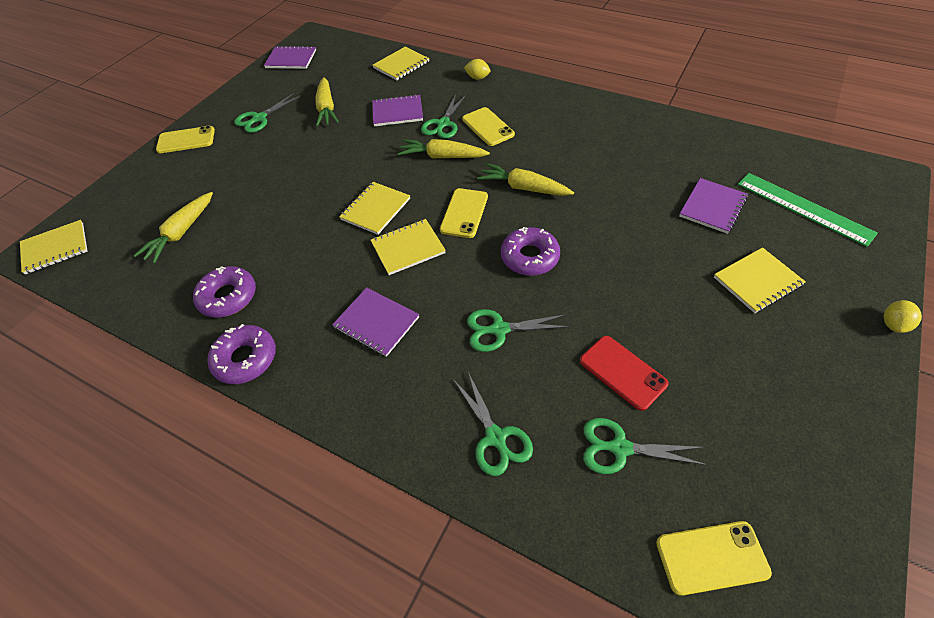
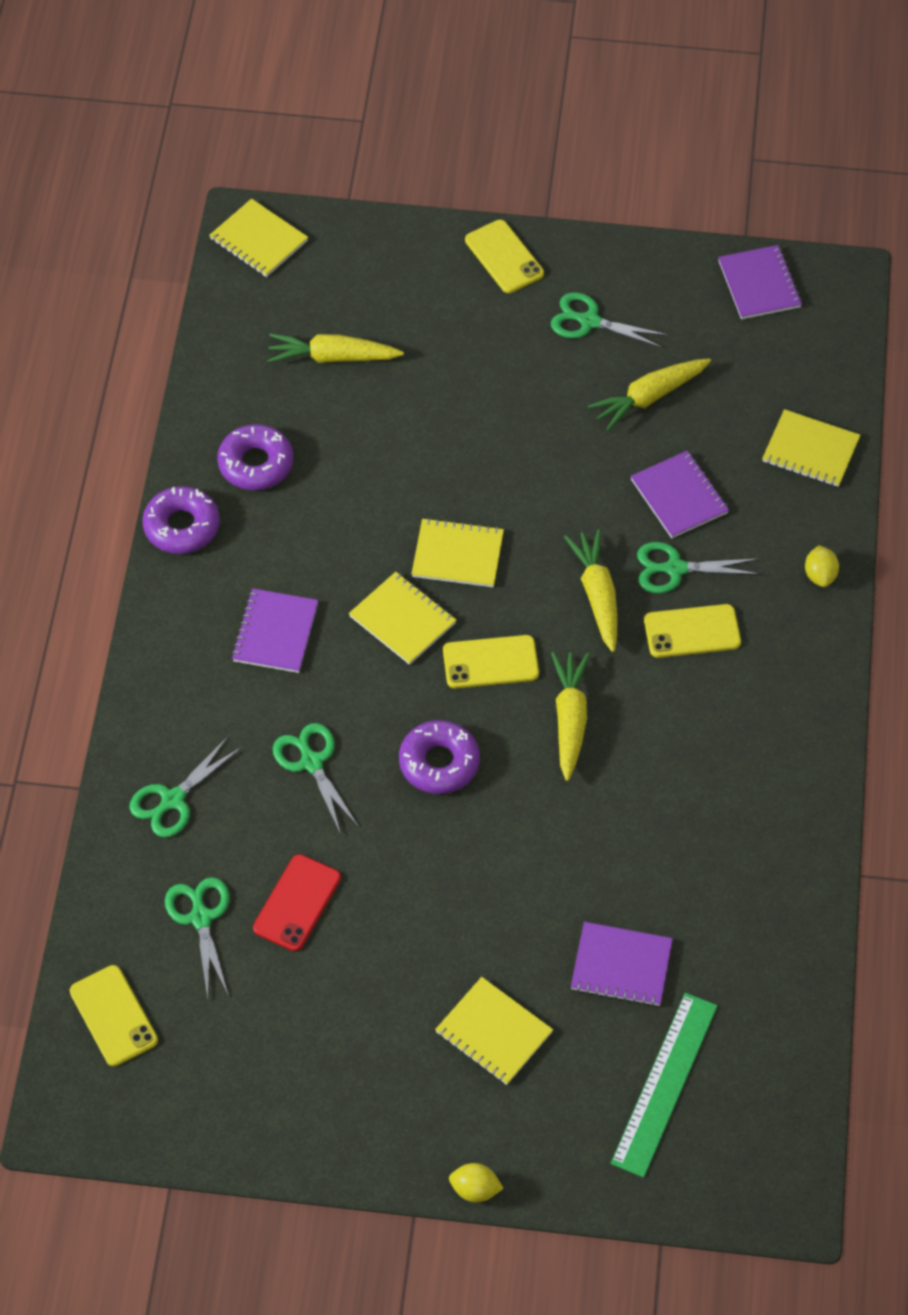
camera: 65 degrees right, 5 degrees up
(488, 127) = (692, 631): yellow phone -> yellow phone turned 45 degrees clockwise

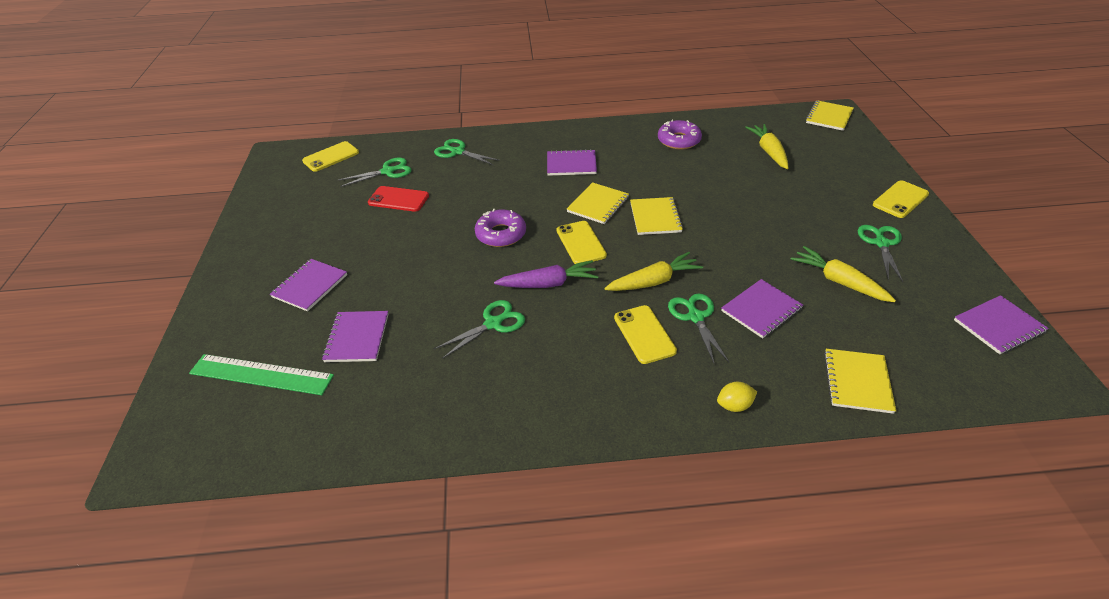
camera: 80 degrees right, 15 degrees down
(182, 526) = (626, 127): purple donut -> none
(312, 762) = (490, 189): green scissors -> green scissors (493, 324)
(475, 1189) = (201, 295): yellow lemon -> none
(494, 1032) = (310, 286): yellow notebook -> purple notebook
(570, 719) = (548, 284): yellow carrot -> purple carrot

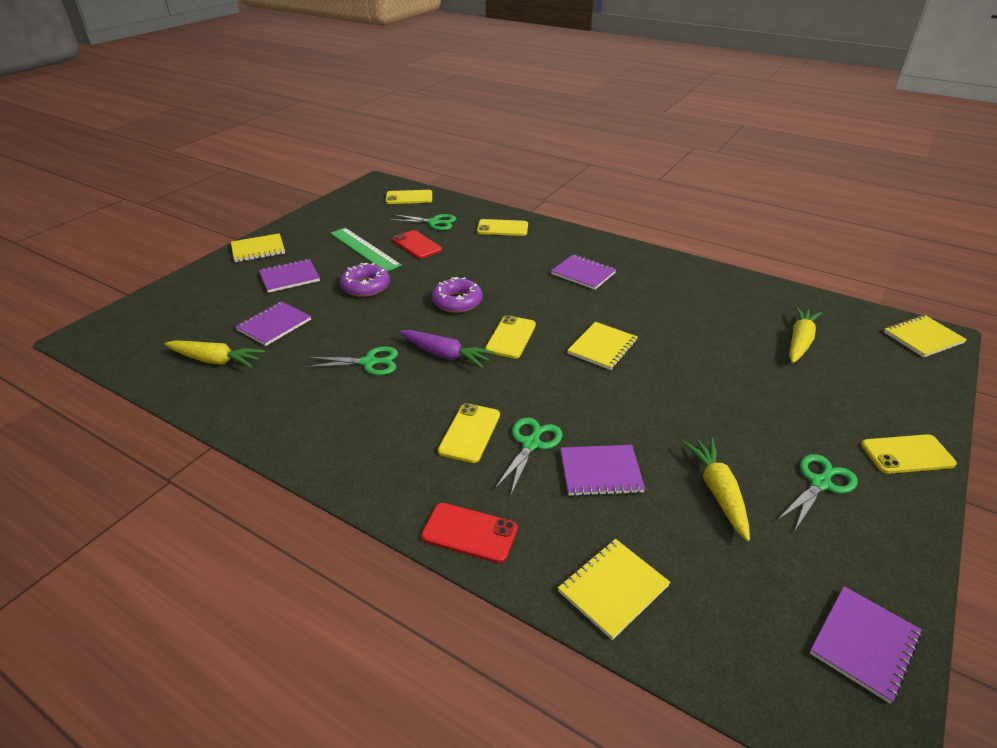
camera: 35 degrees right, 5 degrees down
(261, 374) = (196, 318): green ruler -> green ruler (364, 249)
(458, 152) = (502, 228): green scissors -> yellow phone
(598, 204) = (564, 314): yellow notebook -> yellow notebook (258, 249)
(653, 281) = (532, 397): yellow carrot -> yellow carrot (216, 360)
(679, 140) = (712, 294): purple donut -> purple donut (365, 286)
(734, 405) = (469, 532): yellow lemon -> red phone
(998, 326) = (864, 643): purple notebook -> purple notebook turned 60 degrees counterclockwise

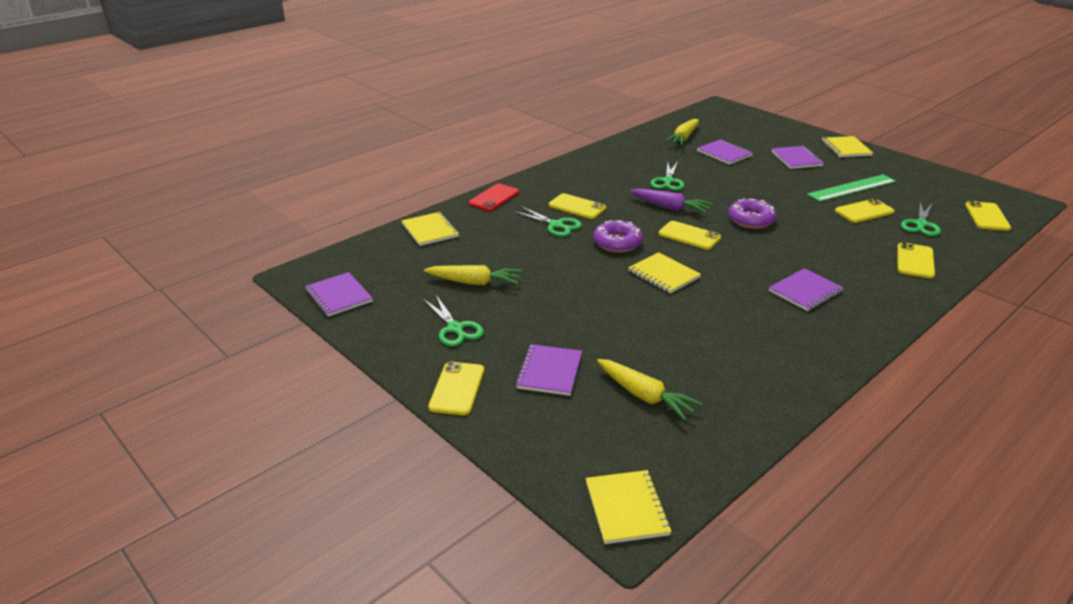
camera: 105 degrees right, 5 degrees down
(365, 286) = (780, 185): purple donut -> purple donut (617, 243)
(417, 245) = (864, 211): red phone -> yellow phone
(445, 355) = (670, 207): purple carrot -> purple carrot turned 105 degrees counterclockwise
(600, 472) = (517, 244): purple notebook -> purple notebook (549, 371)

